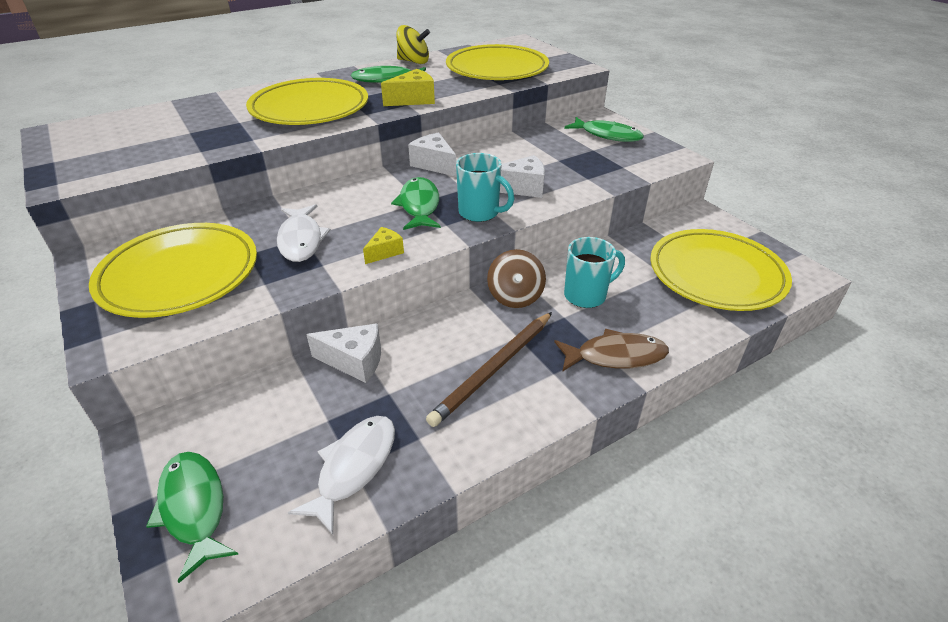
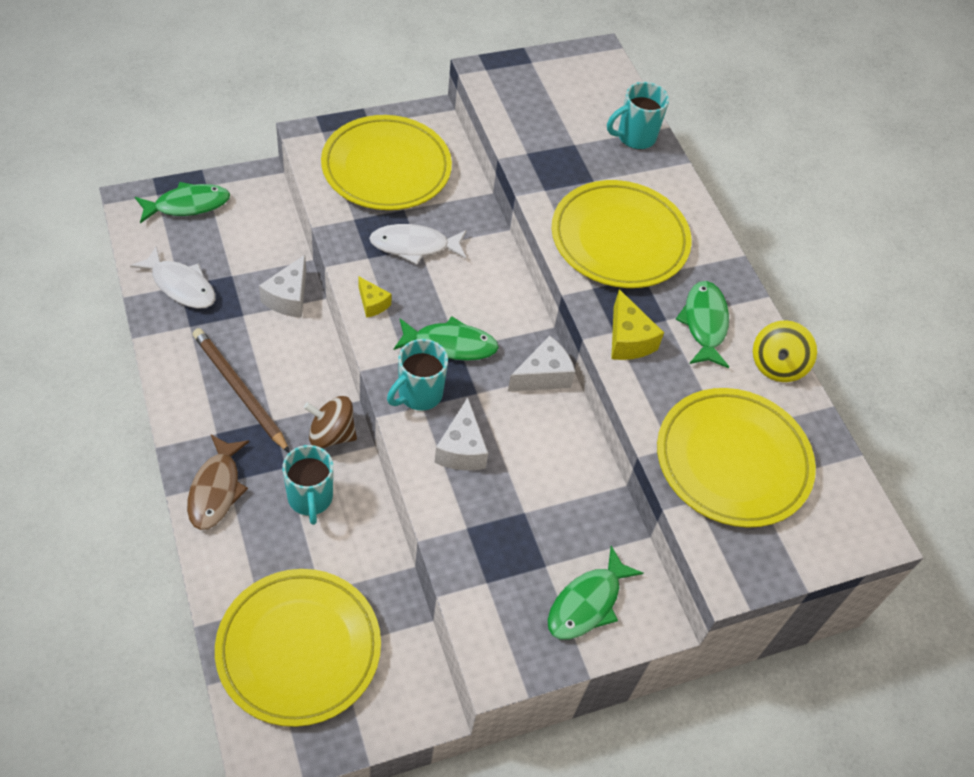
camera: 95 degrees right, 15 degrees up
(182, 110) = (634, 137): none -> turquoise mug

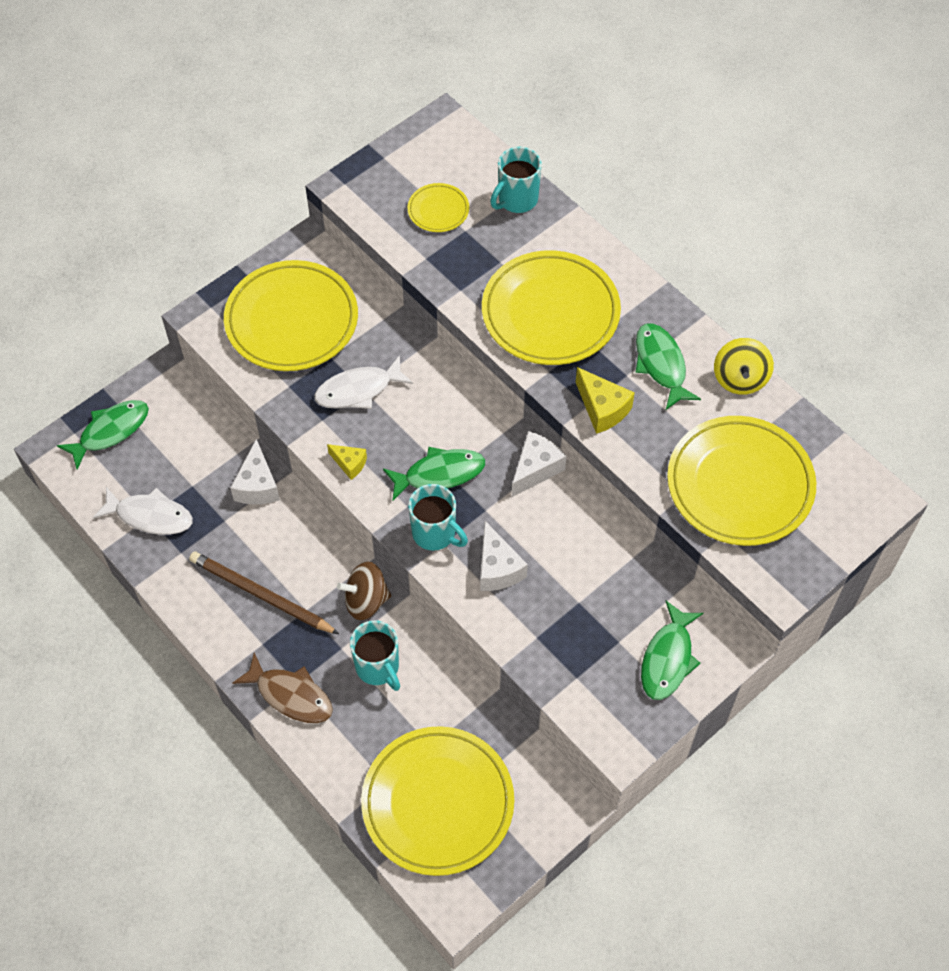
camera: 15 degrees left, 5 degrees up
(216, 489) = (290, 695): brown fish -> brown fish turned 45 degrees counterclockwise
(418, 394) = (435, 533): turquoise mug -> turquoise mug turned 75 degrees counterclockwise
(558, 119) = (438, 210): none -> yellow plate

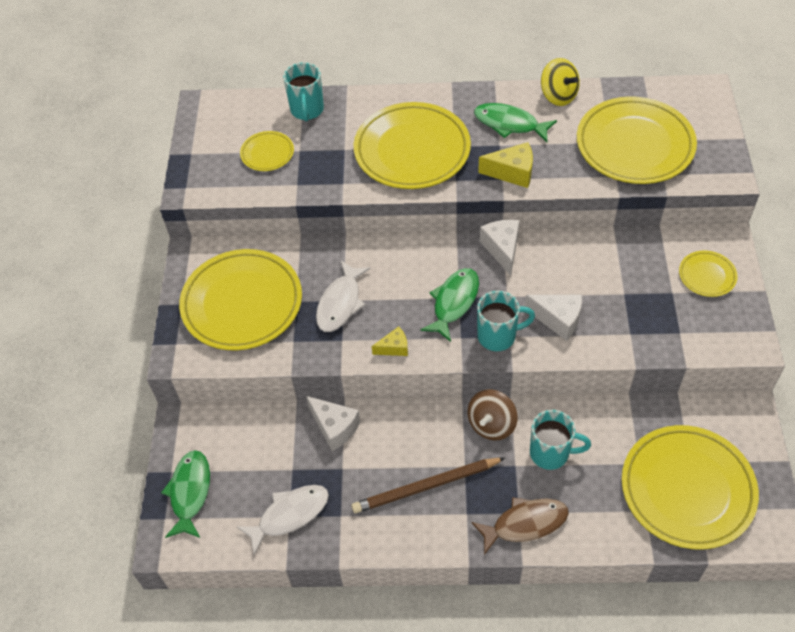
camera: 45 degrees left, 5 degrees down
(668, 658) = (707, 276): green fish -> yellow plate

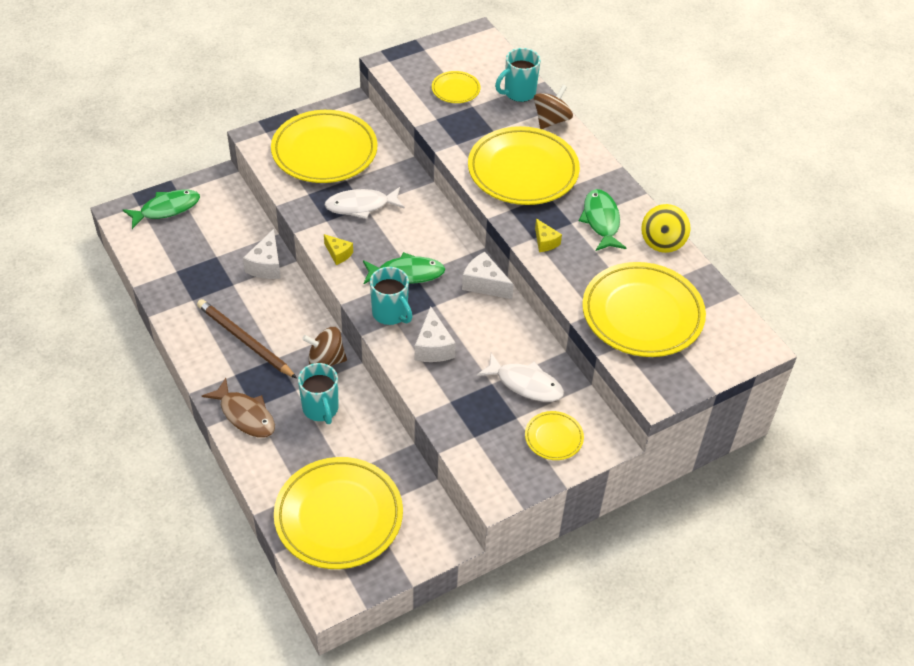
camera: 55 degrees right, 5 degrees down
(289, 515) = (177, 271): white fish -> white fish (525, 384)
(360, 103) = (551, 120): none -> brown spinning top
(502, 249) = (484, 284): white cheese -> white cheese turned 105 degrees counterclockwise
(512, 173) = (545, 242): yellow cheese -> yellow cheese, size x0.63

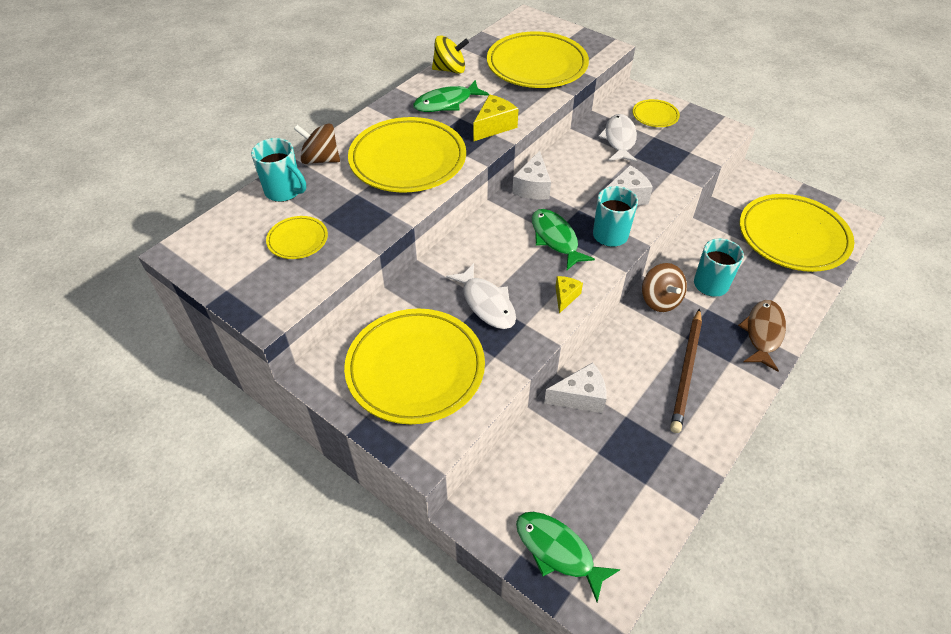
camera: 110 degrees left, 0 degrees up
(545, 242) = (494, 126): yellow cheese -> yellow cheese, size x1.59

